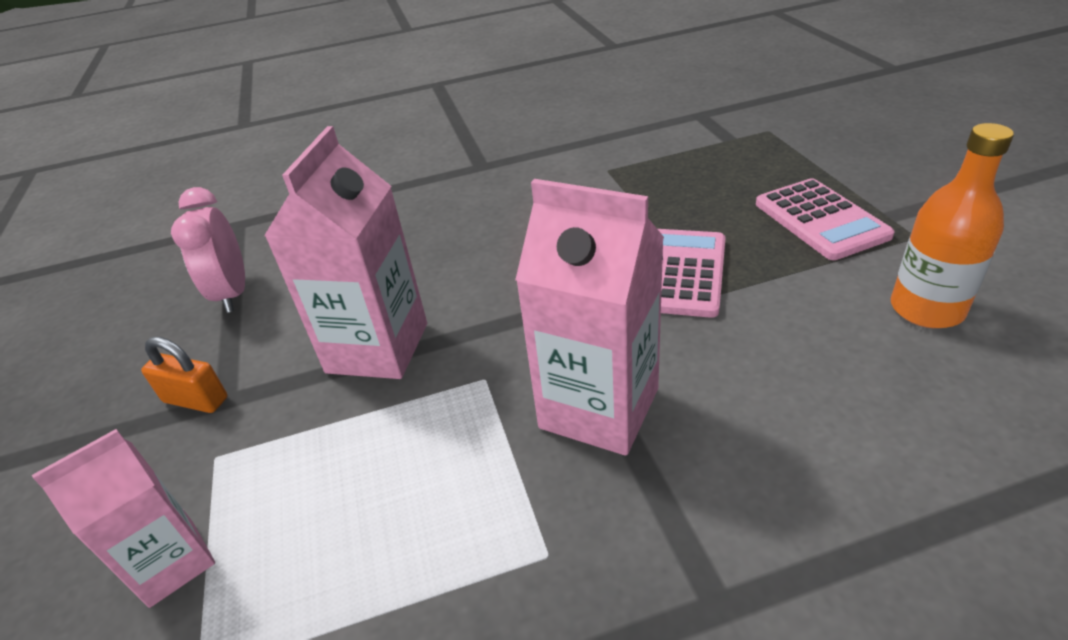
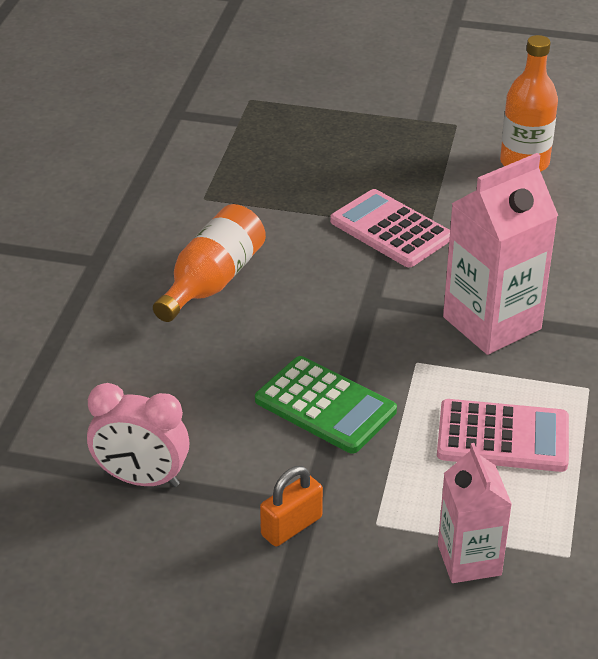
camera: 65 degrees left, 0 degrees up
(377, 348) = (325, 406): pink carton -> green calculator
(503, 219) = (212, 281): none -> orange bottle
(820, 220) = (397, 145): pink calculator -> pink calculator (502, 437)

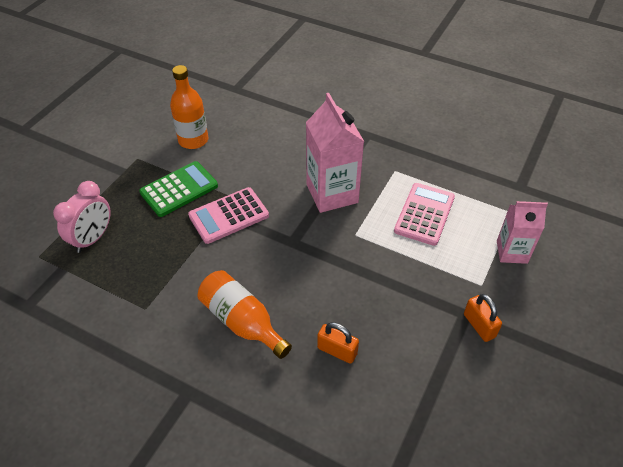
camera: 75 degrees left, 10 degrees up
(141, 479) = (428, 400): pink clock -> pink clock (93, 238)
(194, 377) = (337, 351): none -> orange padlock
(325, 406) = (381, 286): green calculator -> green calculator (179, 189)

